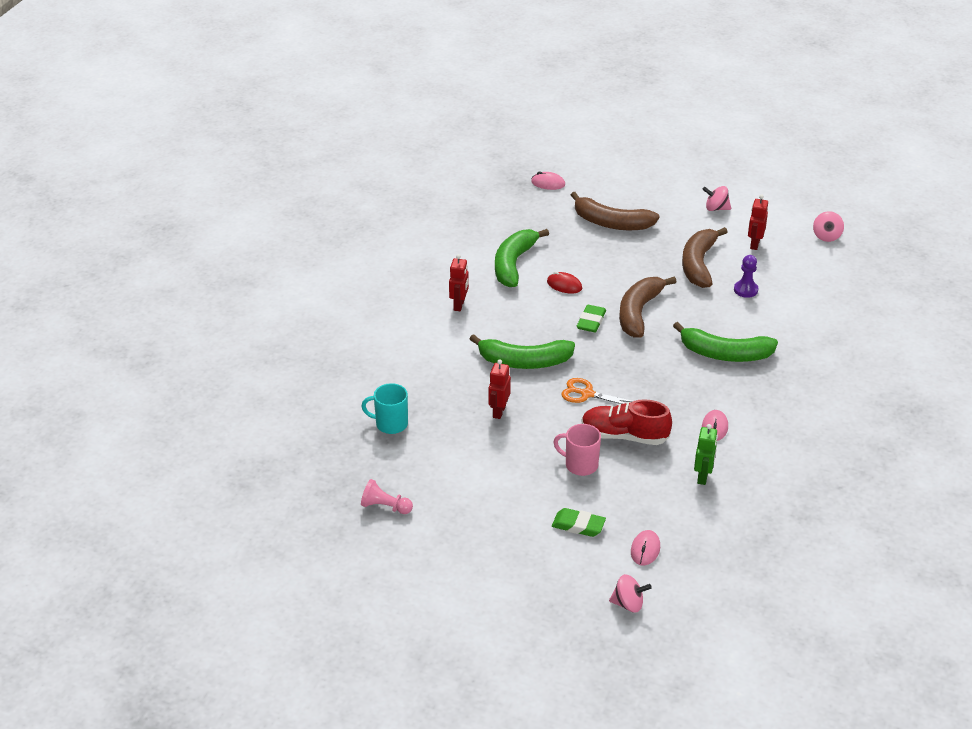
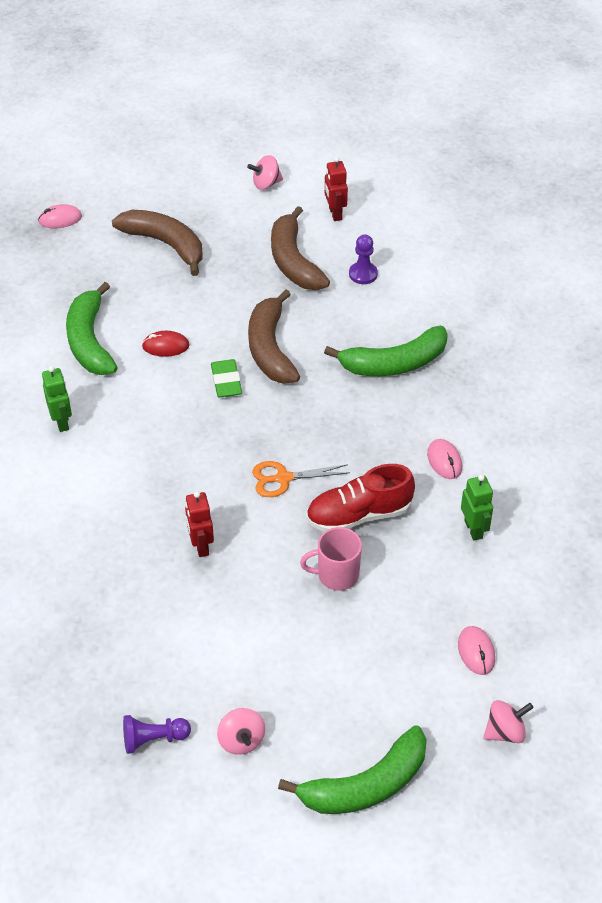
camera: 30 degrees left, 10 degrees up
(385, 507) = (153, 739): pink pawn -> purple pawn
(390, 424) = (85, 621): turquoise mug -> none
(459, 305) = (62, 422): red robot -> green robot
(524, 361) = (186, 466): green banana -> green banana (366, 785)
(578, 525) = (386, 656): green eraser -> none
(611, 223) = (165, 244): brown banana -> brown banana turned 135 degrees counterclockwise
(826, 236) = (401, 176): pink spinning top -> pink spinning top (241, 740)

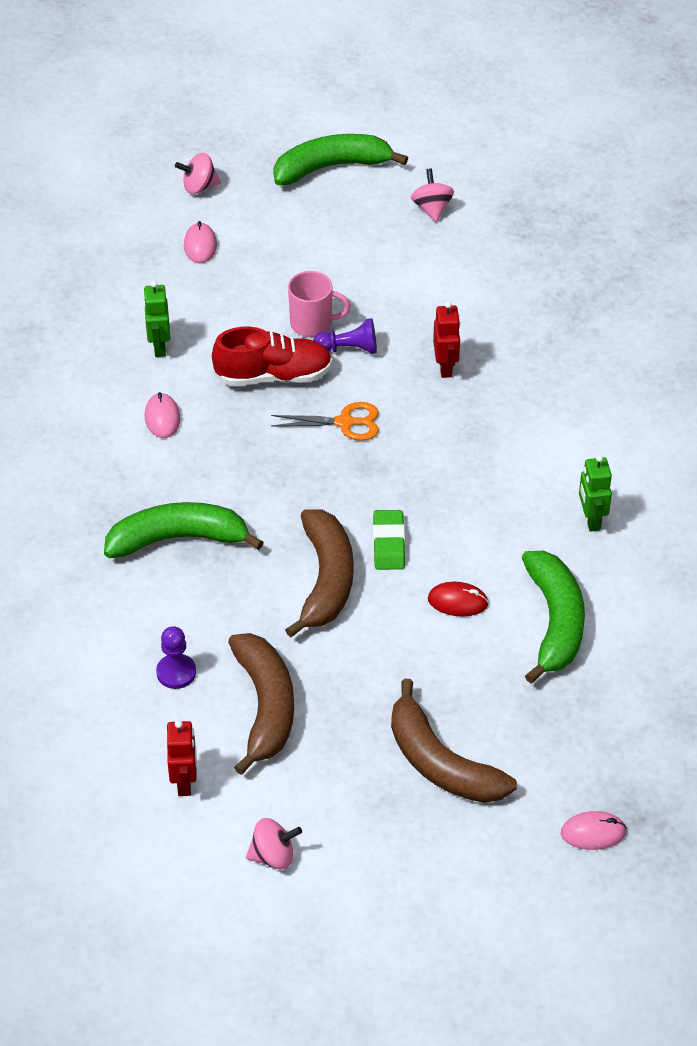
camera: 170 degrees left, 0 degrees up
(153, 739) = (509, 219): purple pawn -> purple pawn (349, 349)

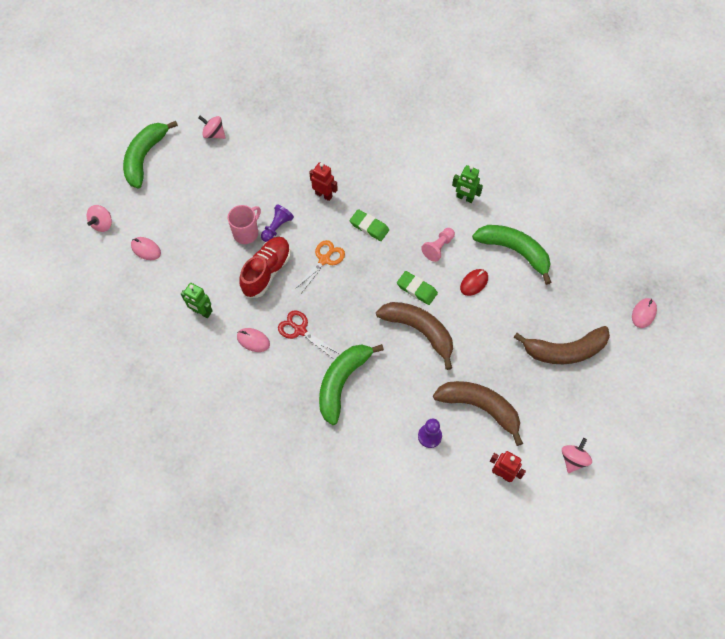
camera: 55 degrees left, 15 degrees up
(217, 455) = (300, 330): none -> red scissors
(440, 441) = (369, 227): none -> green eraser
(478, 532) = (438, 247): none -> pink pawn

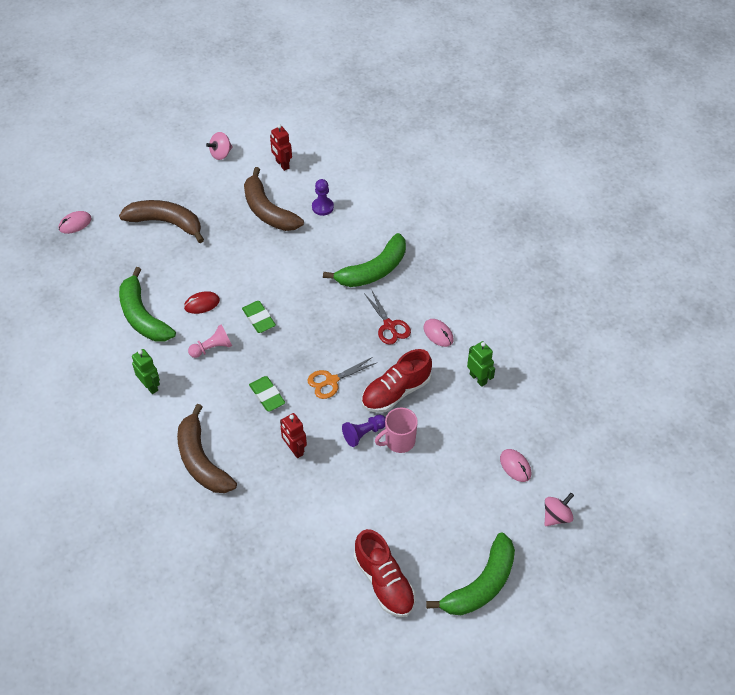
camera: 155 degrees left, 10 degrees down
(214, 134) = (384, 582): pink spinning top -> red shoe
(419, 331) = (280, 284): brown banana -> brown banana (201, 460)

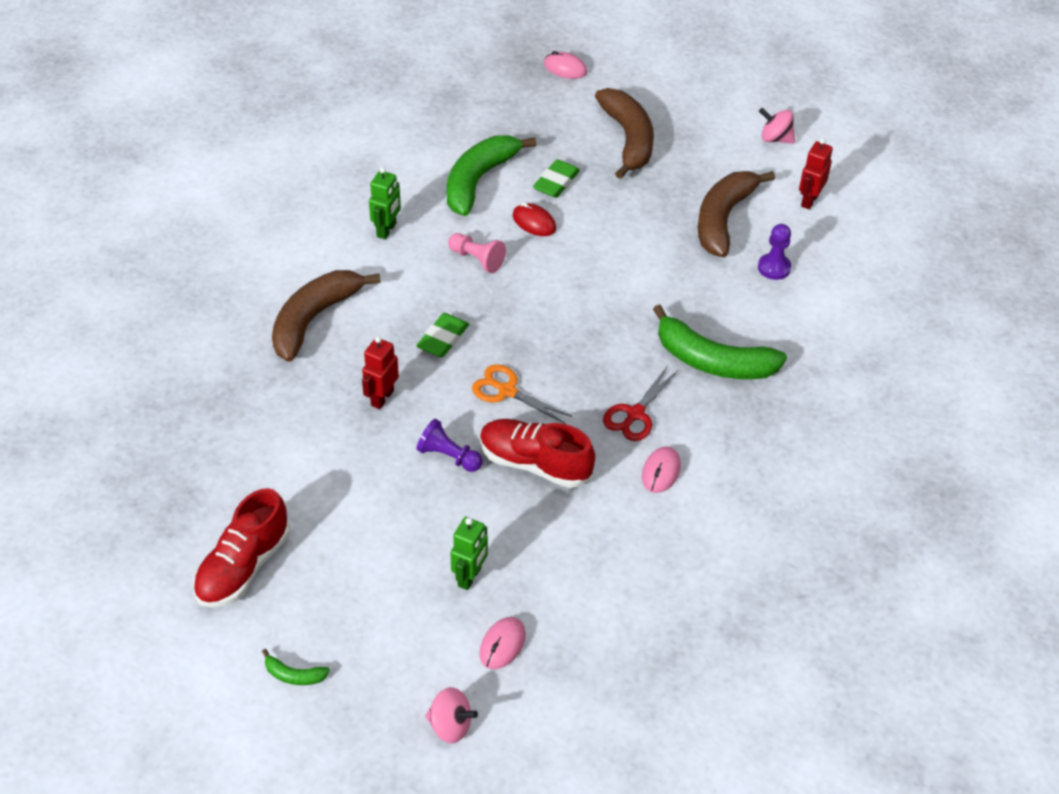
camera: 60 degrees right, 5 degrees down
(259, 319) = (550, 282): green eraser -> green eraser (556, 182)
(399, 441) = (461, 497): pink mug -> none
(478, 378) = (619, 546): green robot -> green robot (470, 577)
(481, 584) = (294, 675): green banana -> green banana, size x0.43

